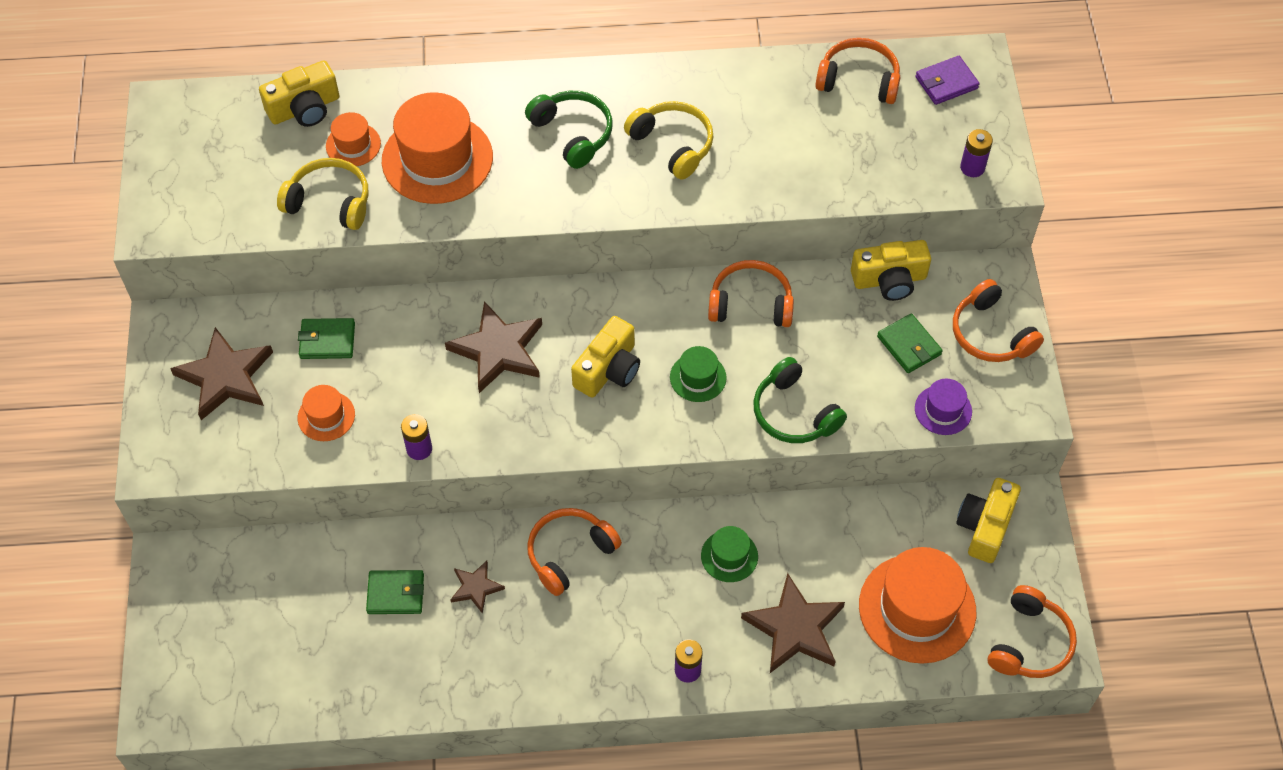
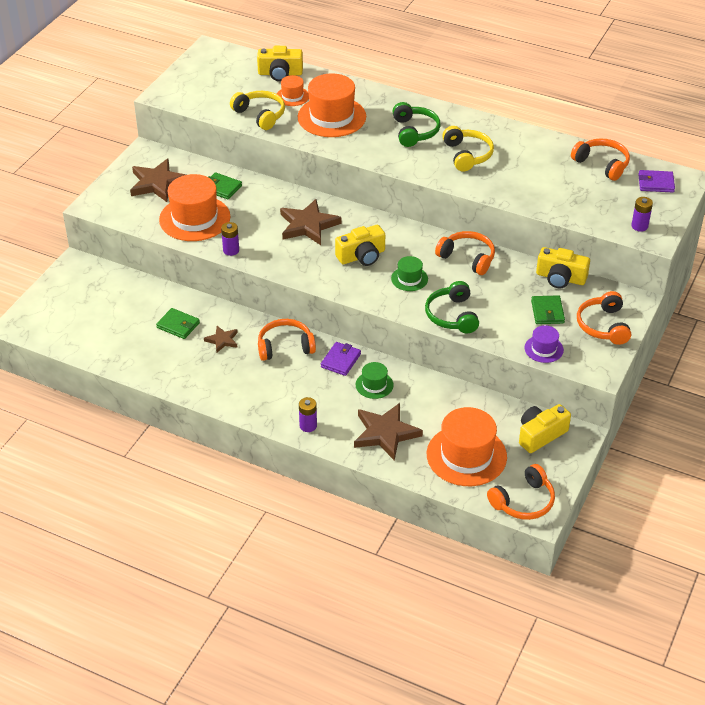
camera: 30 degrees right, 15 degrees down
(326, 416) = (194, 218): orange hat -> orange hat, size x2.01
(659, 538) = (340, 360): none -> purple wallet

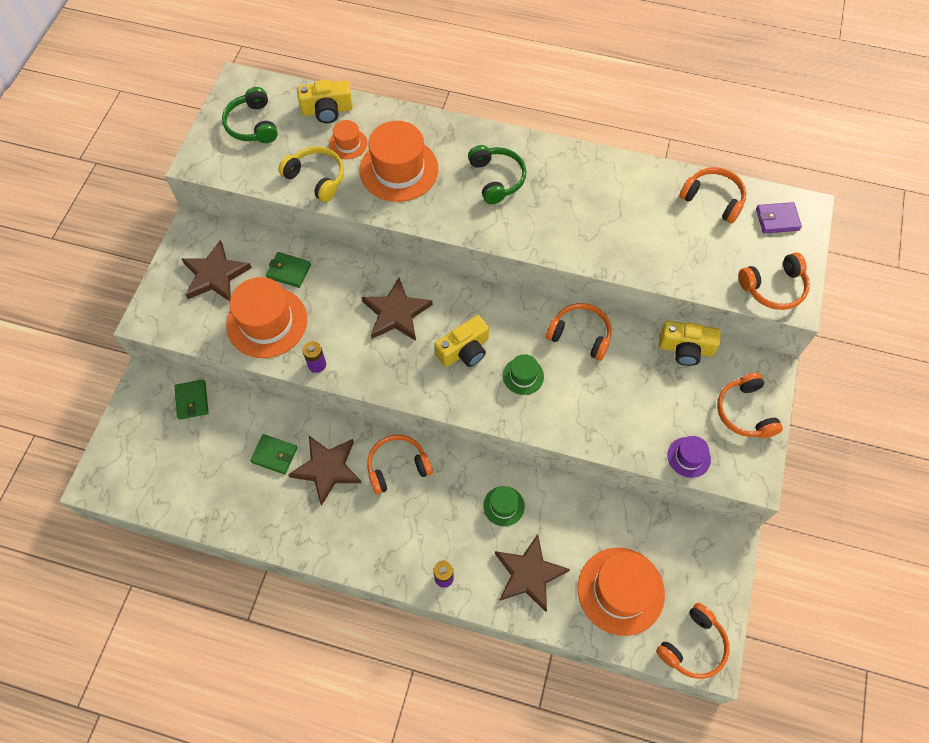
camera: 10 degrees left, 20 degrees up
(222, 340) = (327, 469): brown star -> brown star, size x1.86
(340, 360) = (461, 477): purple wallet -> none
(452, 315) = (580, 423): green headphones -> green headphones (253, 125)
(467, 155) = (562, 207): yellow headphones -> none
(540, 435) = (692, 547): yellow camera -> none
(547, 312) = (681, 401): green wallet -> green wallet (192, 400)
(639, 226) = (773, 287): purple battery -> orange headphones

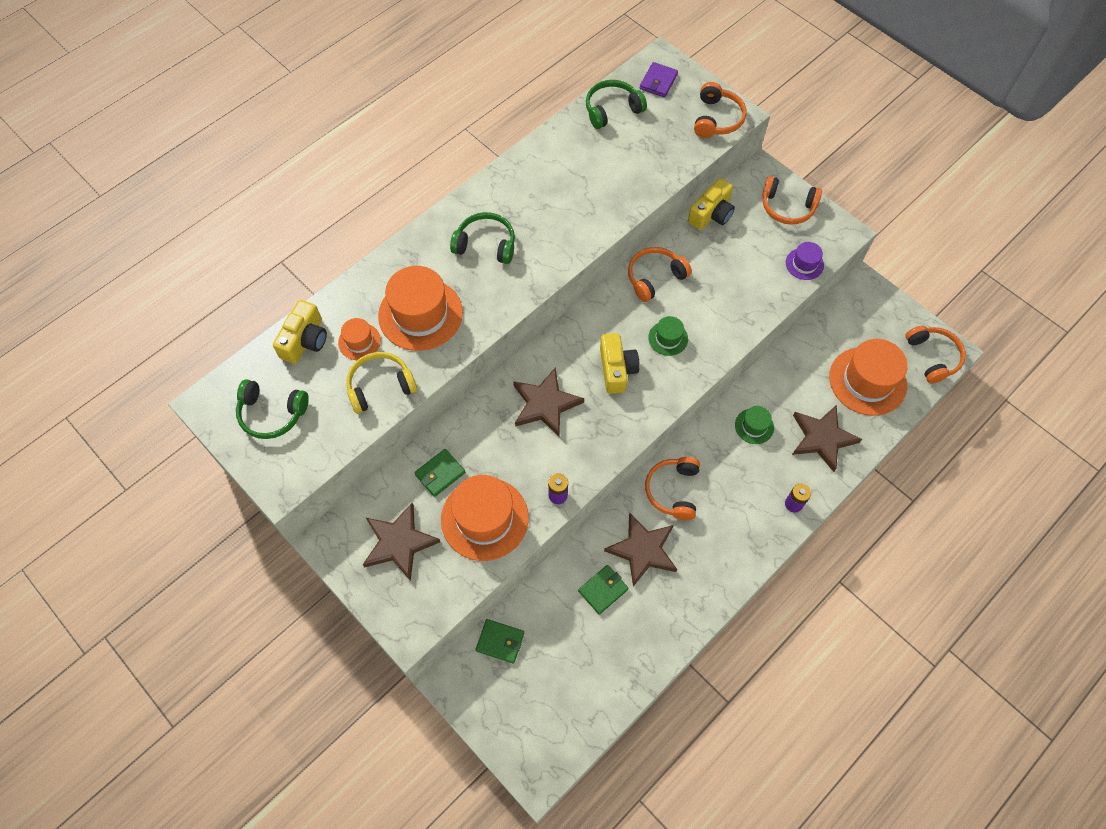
camera: 60 degrees left, 0 degrees up
(713, 199) = (612, 110): orange headphones -> green headphones

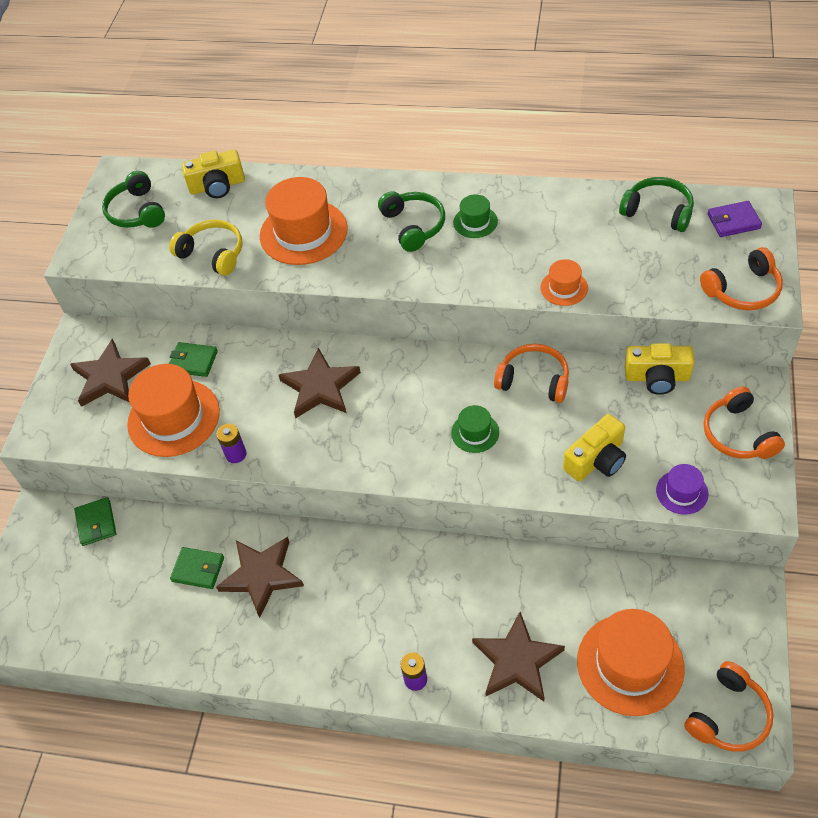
camera: 60 degrees right, 10 degrees down
(359, 341) = (244, 215): orange hat -> orange hat (564, 288)
(616, 369) = (403, 415): yellow camera -> yellow camera (596, 459)
(673, 491) = (344, 562): orange headphones -> none
(754, 426) = (475, 587): green hat -> green hat (475, 222)

